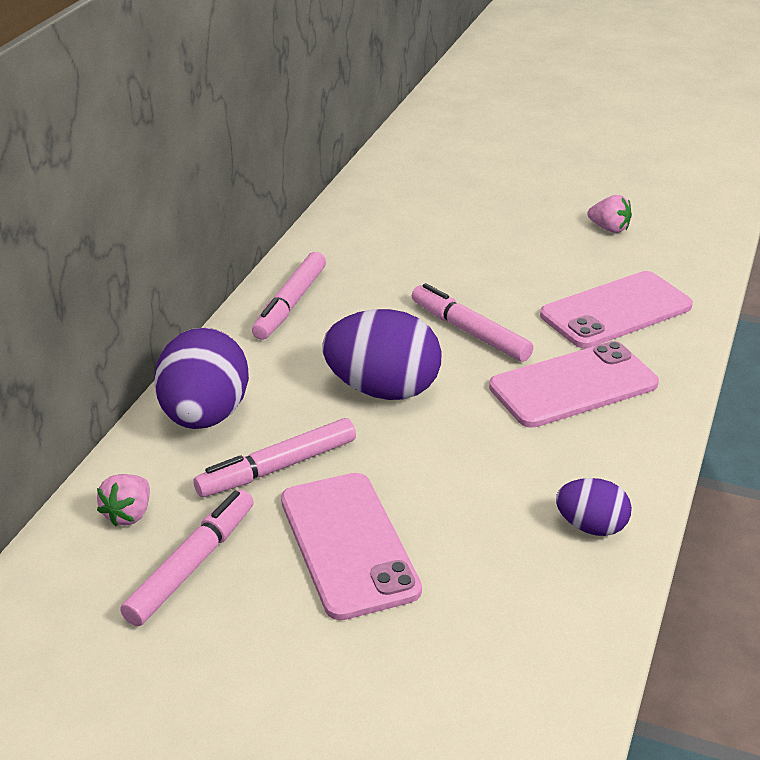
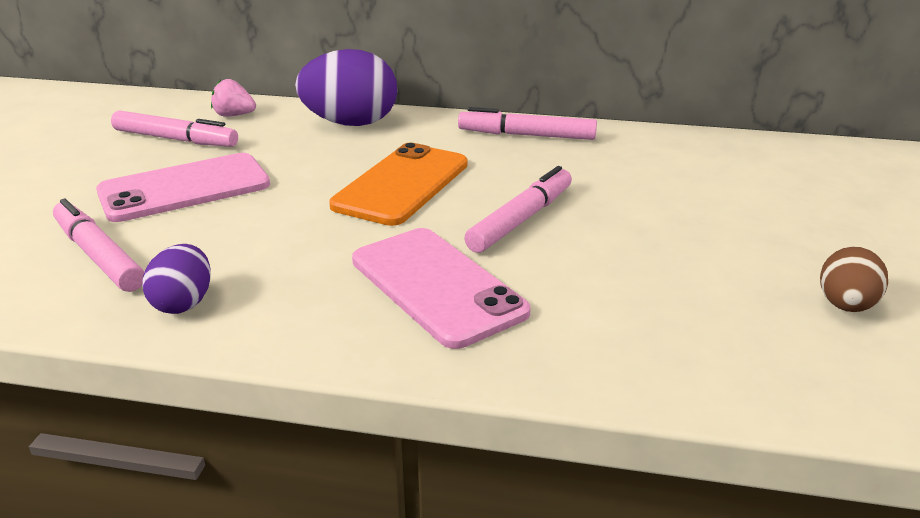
camera: 80 degrees right, 5 degrees down
(277, 468) = (285, 154): pink marker -> pink marker (98, 256)
(383, 390) = (402, 185): purple egg -> orange phone
(609, 229) = (845, 306): pink strawberry -> brown egg
(616, 311) = (620, 314): pink phone -> none

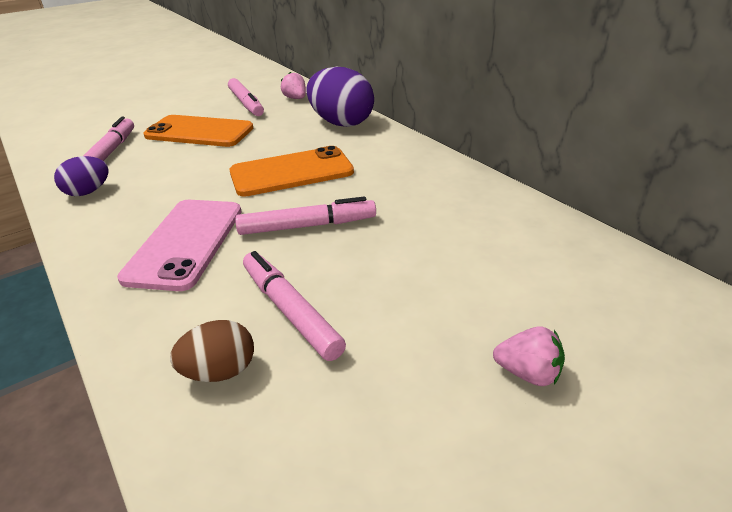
camera: 45 degrees right, 5 degrees up
(185, 188) = (199, 132): pink phone -> orange phone
(526, 135) = (428, 170): pink marker -> pink marker (290, 311)
(845, 306) = (385, 431): brown egg -> brown egg (220, 371)
(846, 232) = (528, 373): none -> pink strawberry

